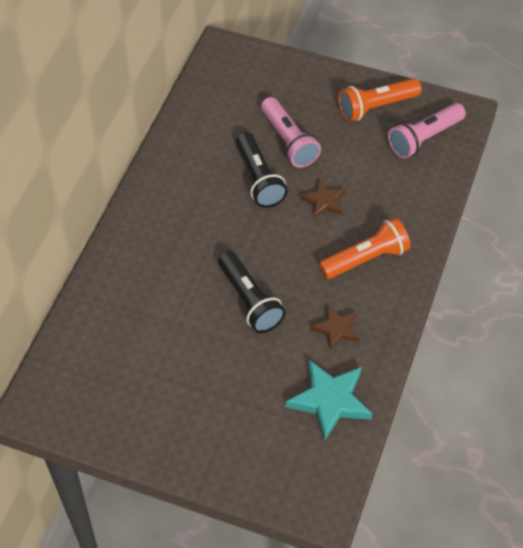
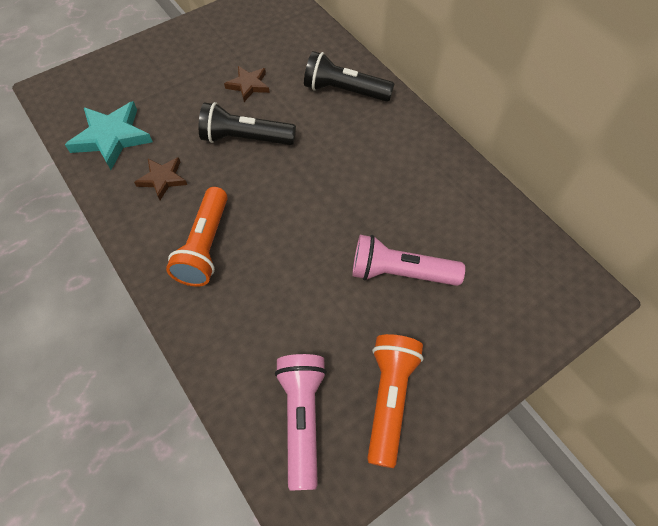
camera: 125 degrees right, 5 degrees up
(259, 179) = (369, 218): black flashlight -> black flashlight (344, 91)
(324, 201) = (299, 255): brown star -> brown star (248, 85)

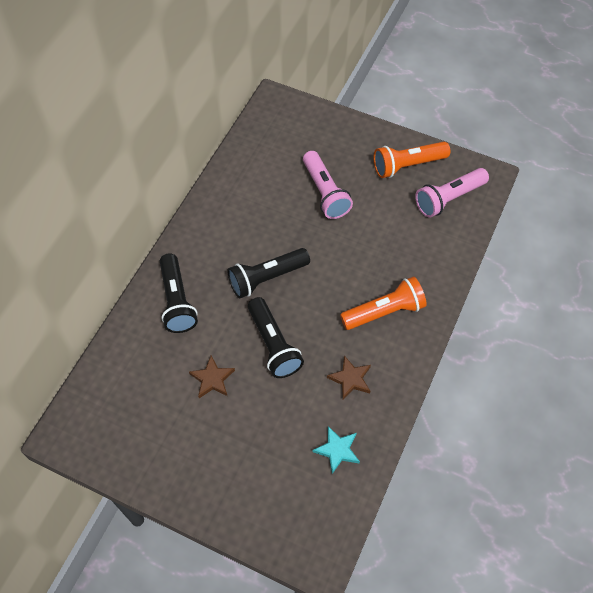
camera: 120 degrees left, 0 degrees up
(112, 137) = (337, 450): turquoise star -> turquoise star, size x0.60
(321, 165) = (267, 278): none -> black flashlight

